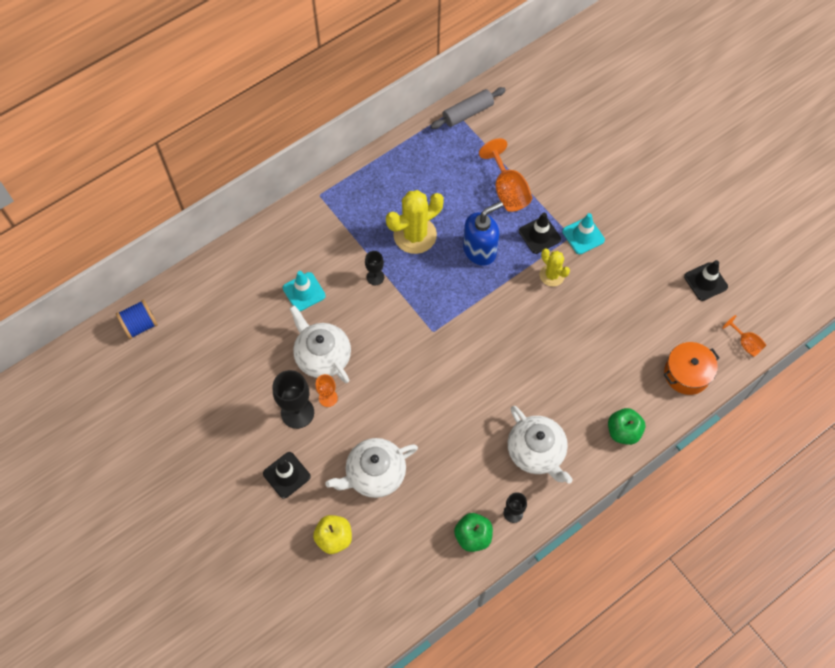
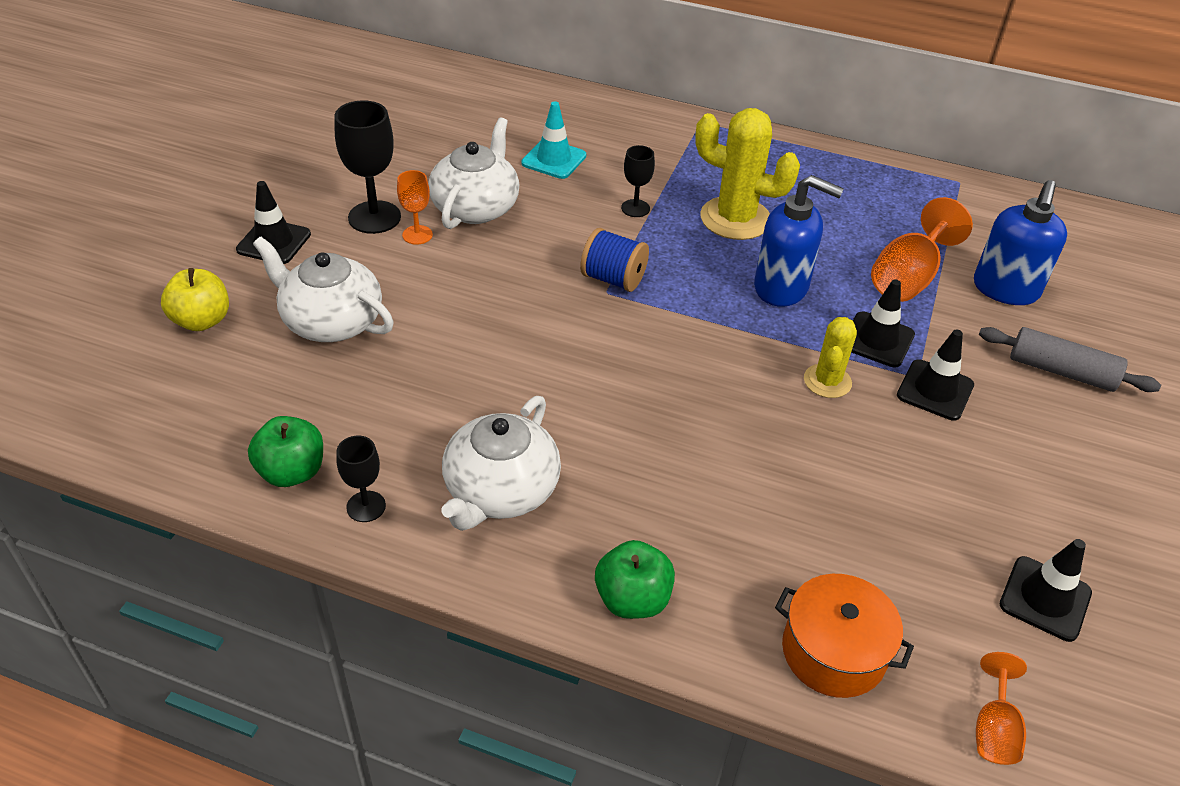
camera: 55 degrees right, 20 degrees down
(140, 325) = (397, 65): blue spool -> blue spool (613, 279)
(468, 113) = (973, 195): grey rolling pin -> grey rolling pin (1061, 371)
(541, 156) = (1005, 290): none -> blue soap dispenser
(583, 236) = (935, 390): turquoise traffic cone -> black traffic cone

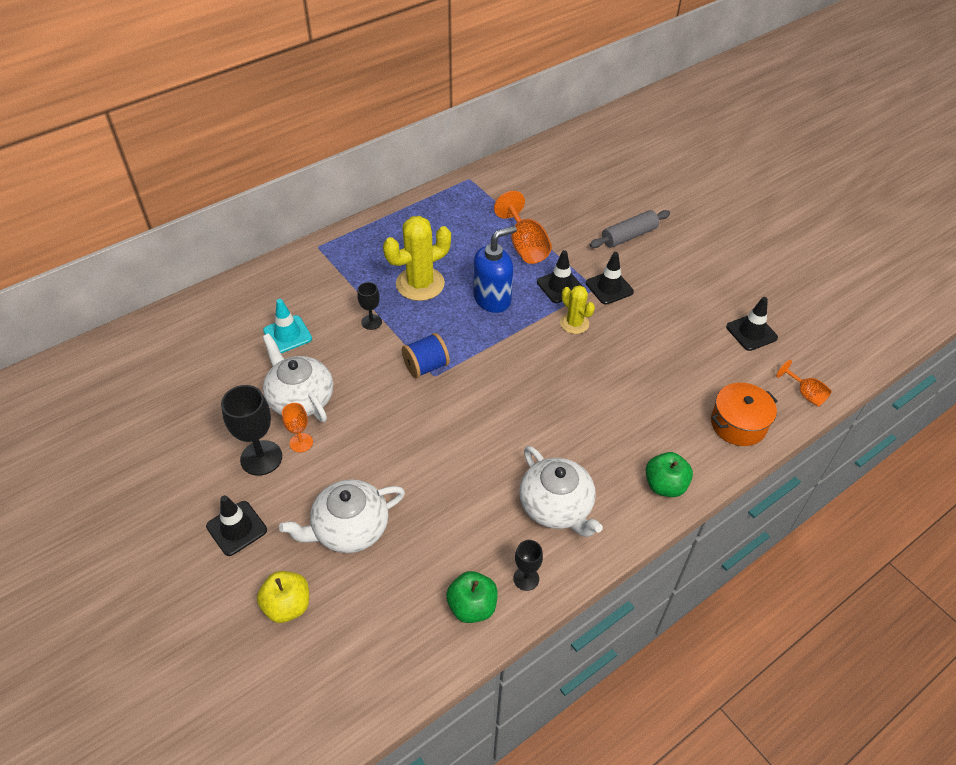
camera: 55 degrees left, 5 degrees up
(1005, 290) = (562, 217): blue soap dispenser -> none

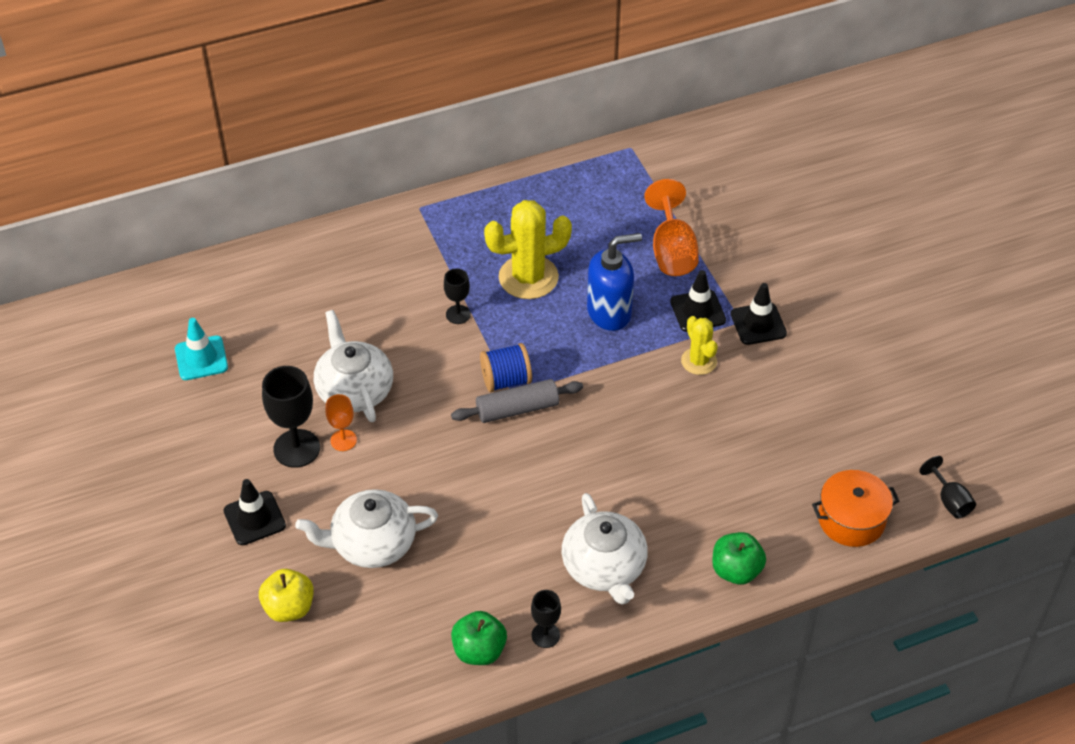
camera: 15 degrees right, 0 degrees up
(287, 334) = (358, 312): turquoise traffic cone -> turquoise traffic cone (201, 358)
(629, 236) = (808, 261): grey rolling pin -> grey rolling pin (517, 409)
(751, 332) = (915, 413): black traffic cone -> none
(805, 394) = (949, 501): orange goblet -> black goblet

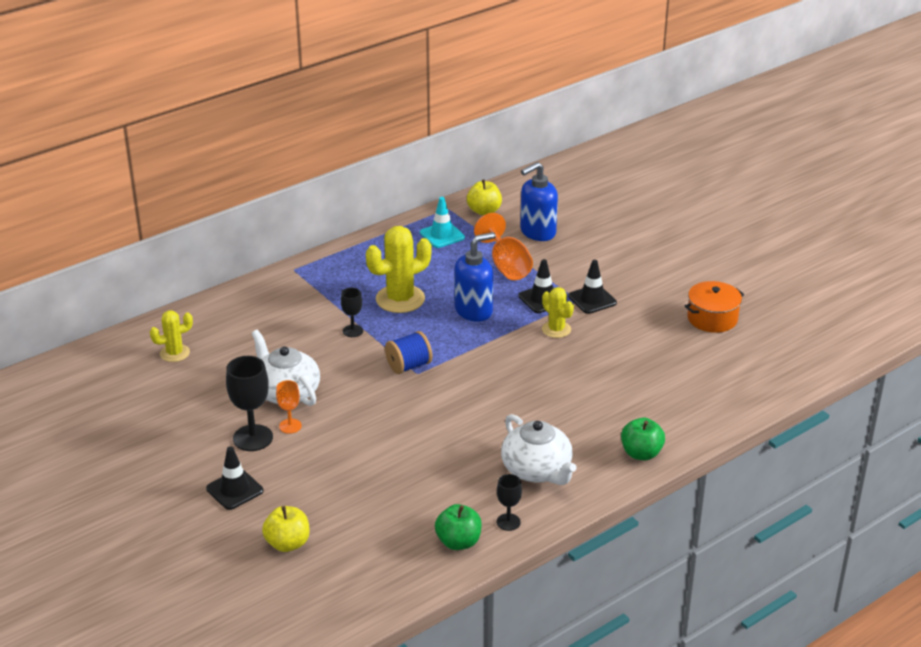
camera: 15 degrees left, 15 degrees down
(201, 358) = (148, 393): turquoise traffic cone -> turquoise traffic cone (442, 235)
(247, 306) = (175, 353): none -> yellow cactus
(372, 543) = (341, 488): white teapot -> none
(517, 409) = (425, 382): grey rolling pin -> none
(673, 160) = (484, 211): none -> yellow apple
(727, 205) = (537, 232): none -> blue soap dispenser
(851, 519) = (715, 406): orange pot -> orange pot (712, 318)
(949, 501) = (783, 382): black goblet -> none

